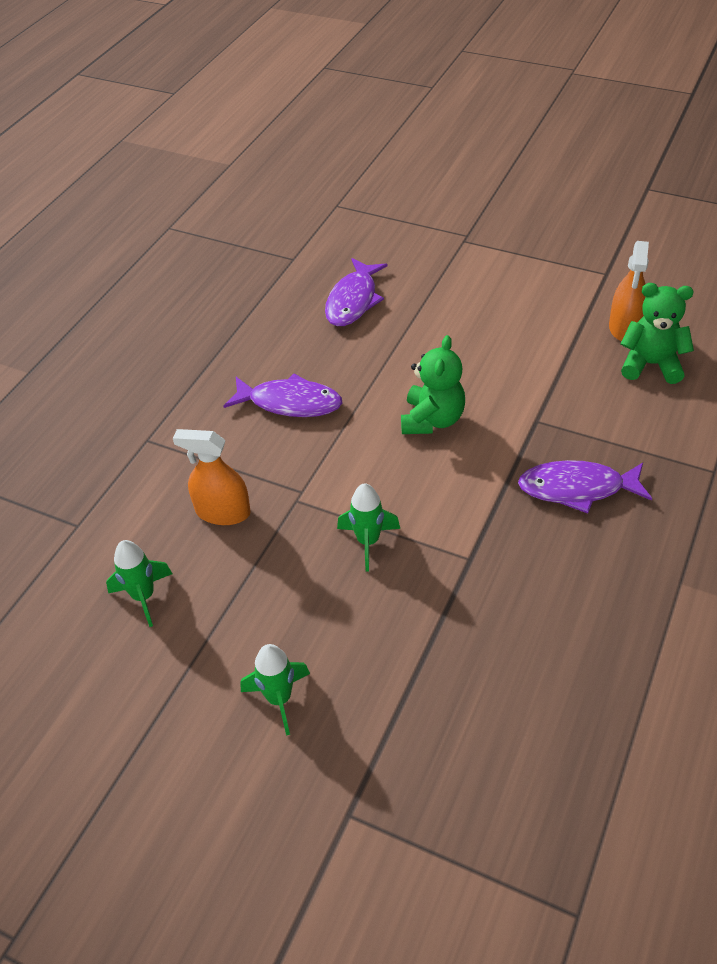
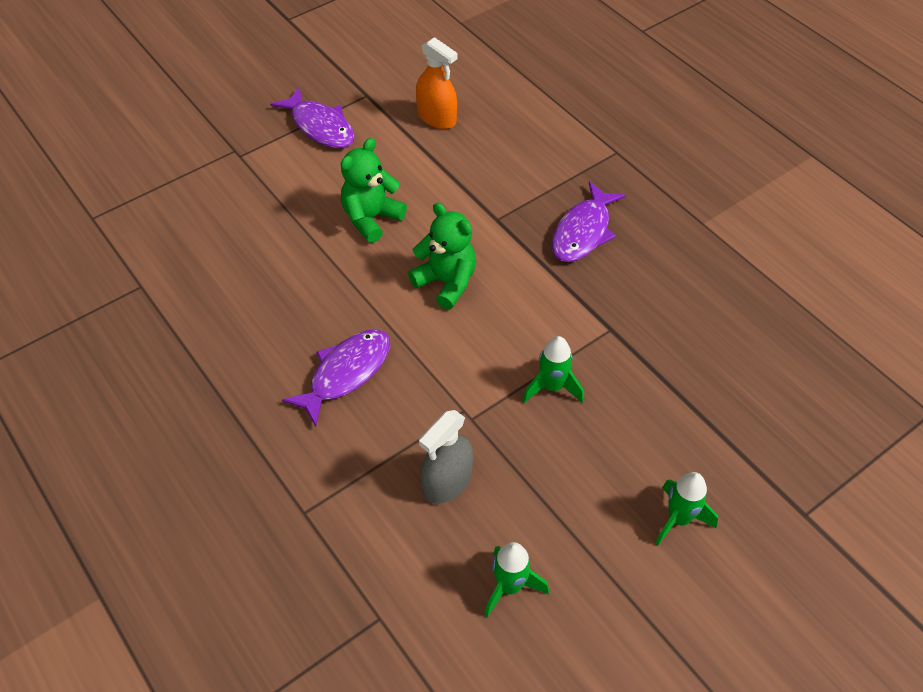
camera: 65 degrees left, 5 degrees up
(223, 512) = (447, 482): orange spray bottle -> grey spray bottle
(353, 301) = (248, 267): purple fish -> purple fish (320, 126)
(651, 364) = (489, 126): green teddy bear -> green teddy bear (371, 218)

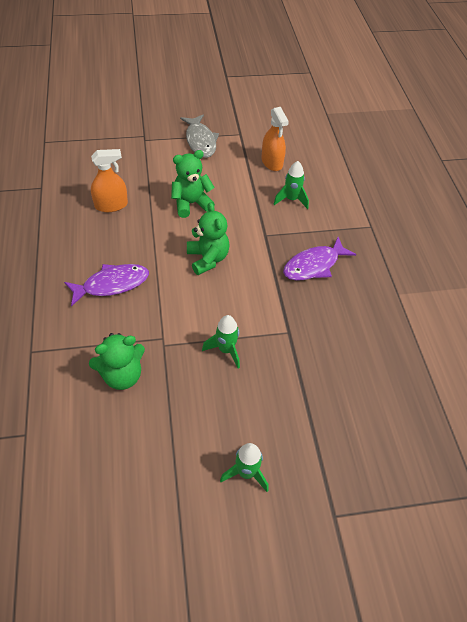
camera: 25 degrees right, 0 degrees up
(262, 267) = (111, 205): none -> orange spray bottle
(320, 126) = (200, 141): purple fish -> grey fish
(447, 482) = (122, 375): grey spray bottle -> green teddy bear
(509, 586) = (111, 457): green rocket -> green rocket (291, 199)

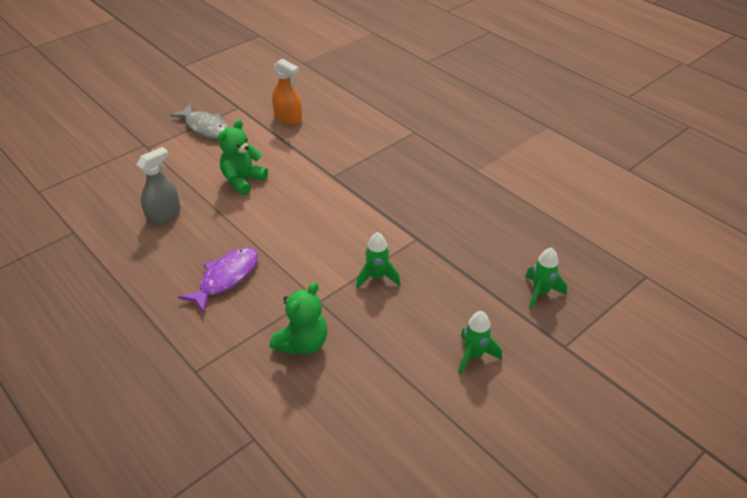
camera: 30 degrees left, 10 degrees down
(111, 205) = (164, 215): orange spray bottle -> grey spray bottle
(207, 259) = (298, 217): green teddy bear -> none
(291, 199) = (331, 140): green rocket -> green rocket (540, 293)
(314, 265) = (394, 180): purple fish -> none

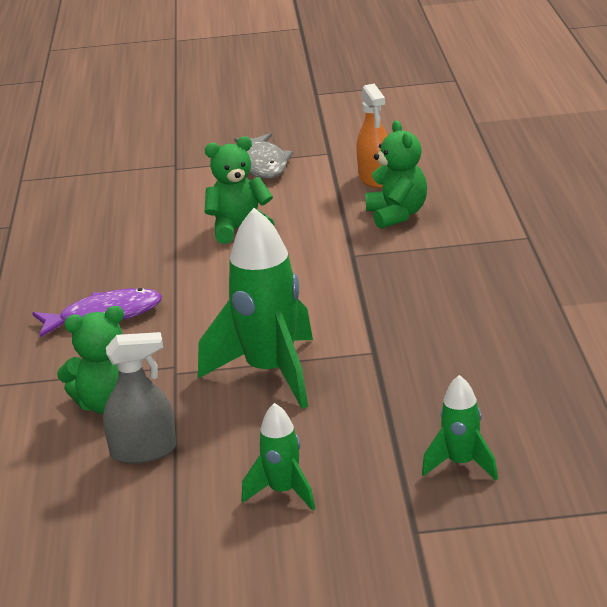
camera: 40 degrees right, 15 degrees down
(164, 215) = (114, 237): grey spray bottle -> grey spray bottle (143, 451)
(328, 139) = (397, 215): none -> green teddy bear
(377, 277) = (271, 373): green rocket -> green rocket, size x1.94

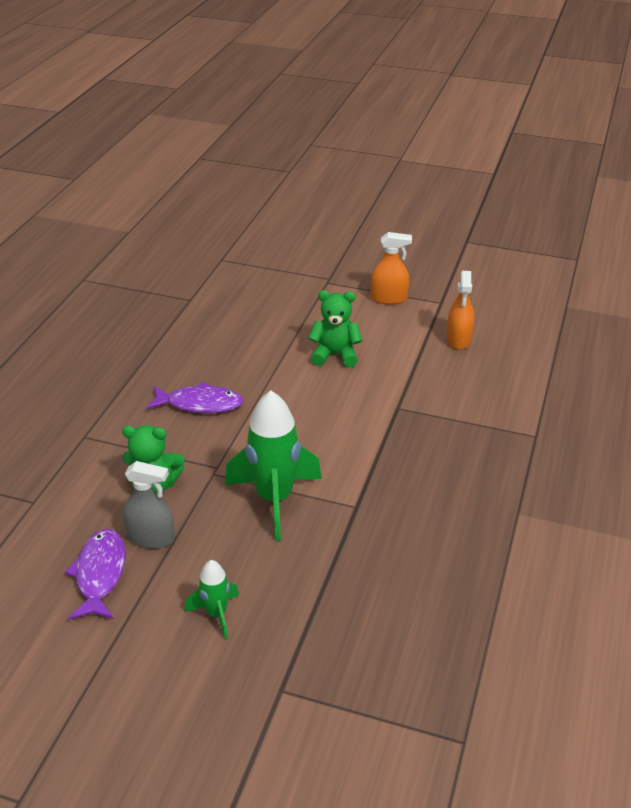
camera: 20 degrees right, 10 degrees up
(104, 503) = (100, 574): none -> purple fish
(264, 164) = (389, 298): grey fish -> orange spray bottle
(397, 215) = (452, 380): green teddy bear -> none
(461, 464) = (351, 640): green rocket -> none

